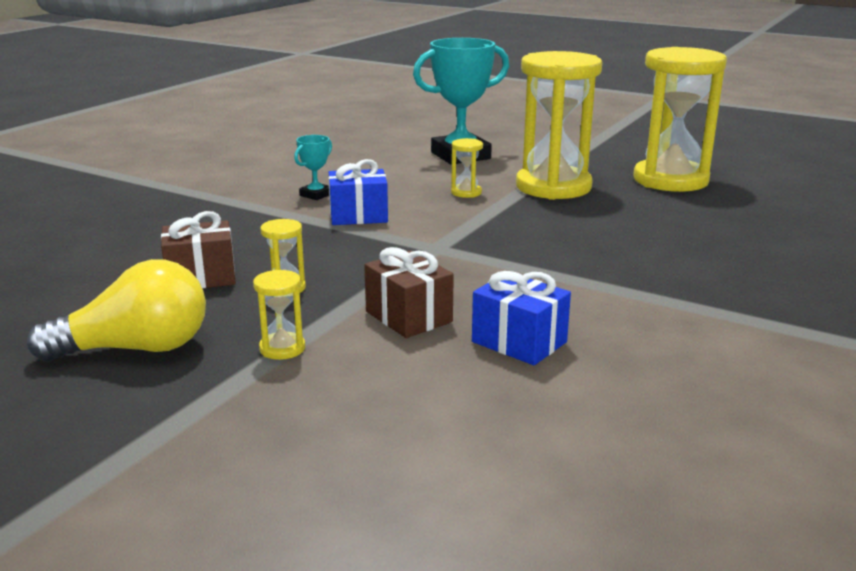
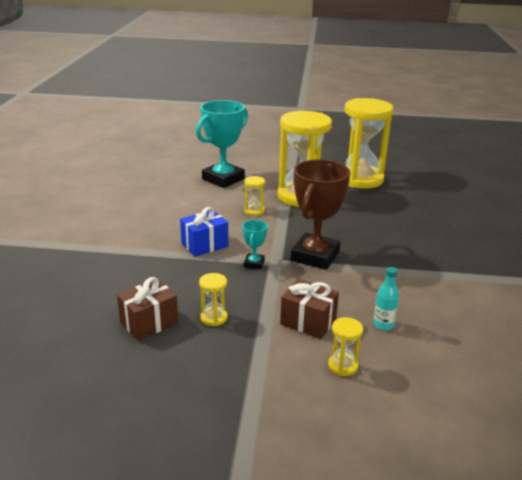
camera: 25 degrees left, 5 degrees up
(136, 349) = (164, 395): yellow light bulb -> none
(282, 348) = (257, 368): yellow hourglass -> yellow hourglass (343, 366)
(316, 195) = (159, 231): turquoise trophy -> turquoise trophy (254, 263)
(500, 251) = (315, 256): none -> brown trophy
(519, 342) = (383, 324): blue gift -> turquoise bottle

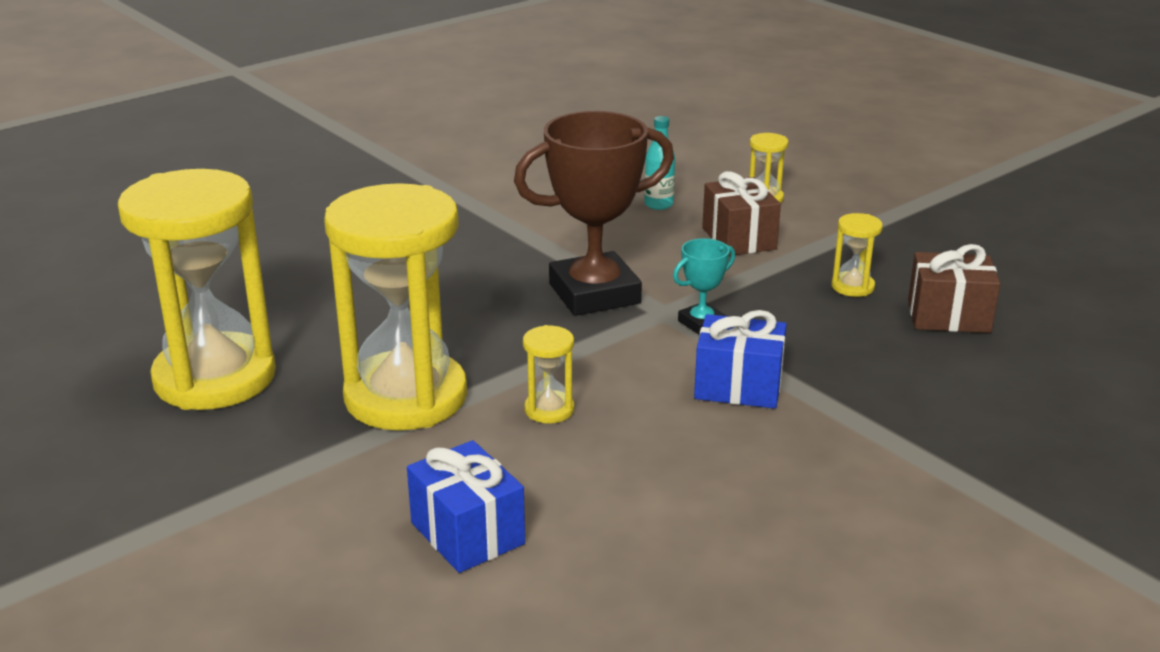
camera: 135 degrees left, 0 degrees up
(223, 179) = (467, 533): turquoise trophy -> blue gift

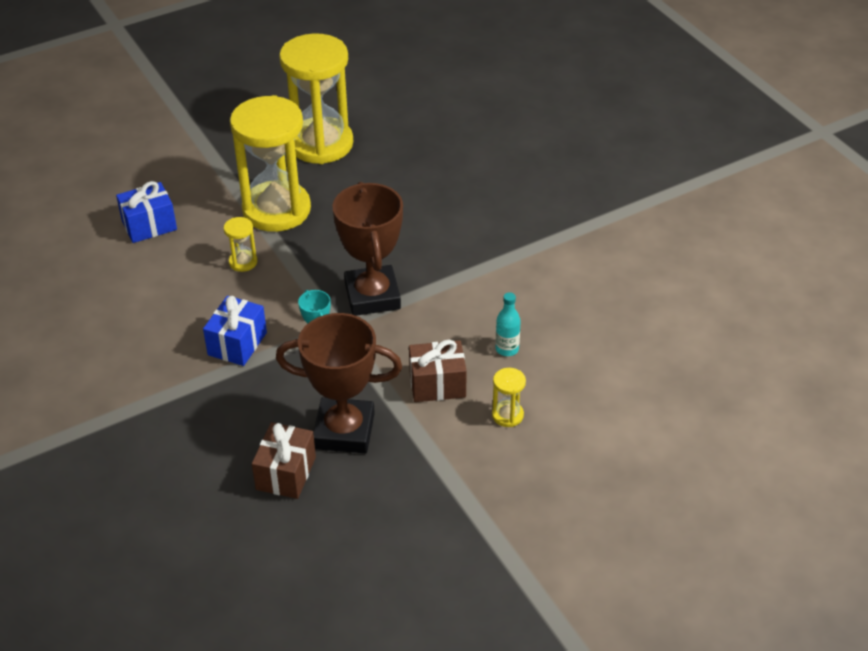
camera: 100 degrees right, 15 degrees up
(852, 287) = (344, 431): yellow hourglass -> brown trophy

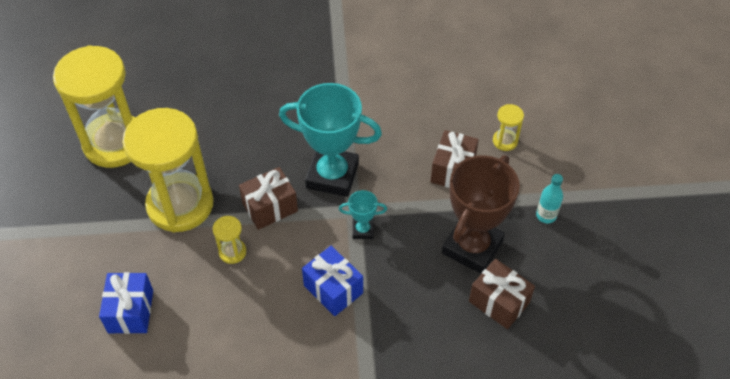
camera: 65 degrees left, 10 degrees up
(307, 267) = (270, 207): none -> brown gift
(372, 296) = (332, 175): brown trophy -> turquoise trophy
(507, 349) = (438, 115): turquoise bottle -> turquoise bottle (546, 215)

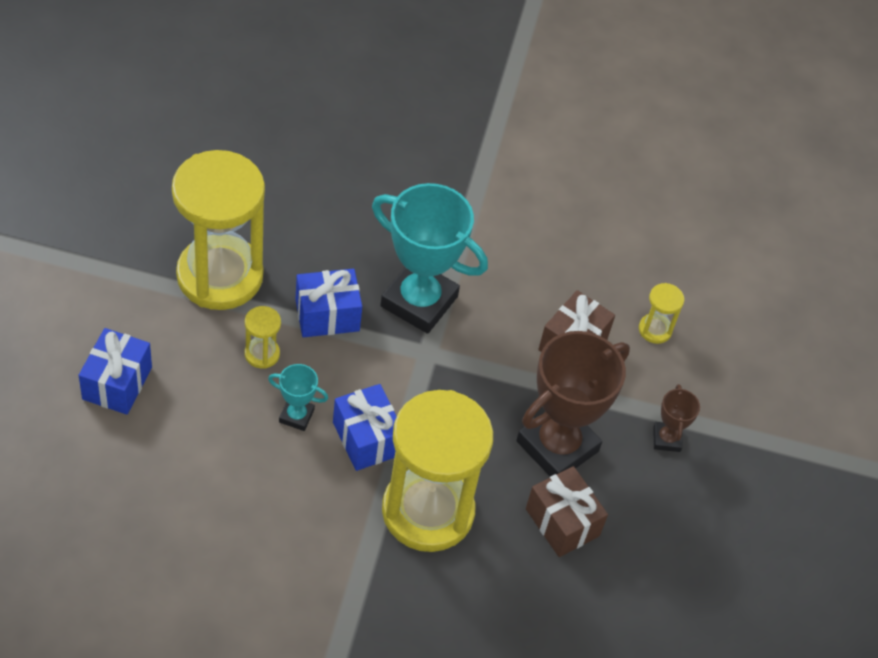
camera: 10 degrees right, 0 degrees up
(115, 143) = (167, 174): yellow hourglass -> yellow hourglass (427, 511)
(270, 207) = (327, 315): brown gift -> blue gift
(363, 230) = (430, 380): turquoise trophy -> turquoise trophy (296, 416)
(546, 215) = (666, 439): turquoise bottle -> brown trophy

